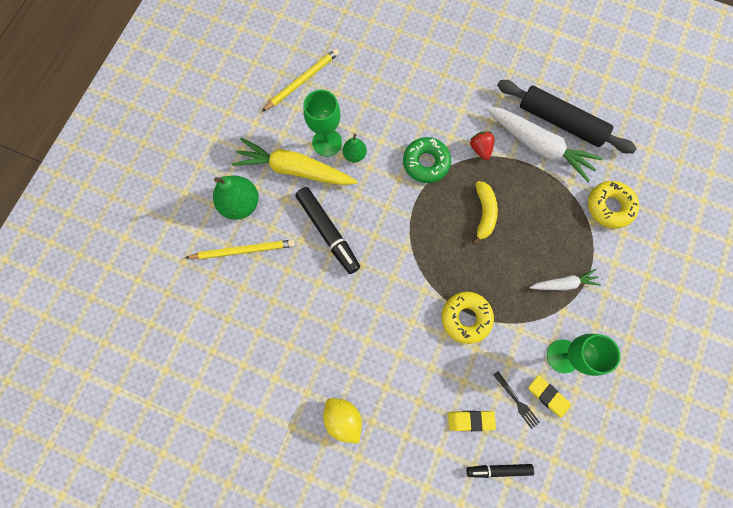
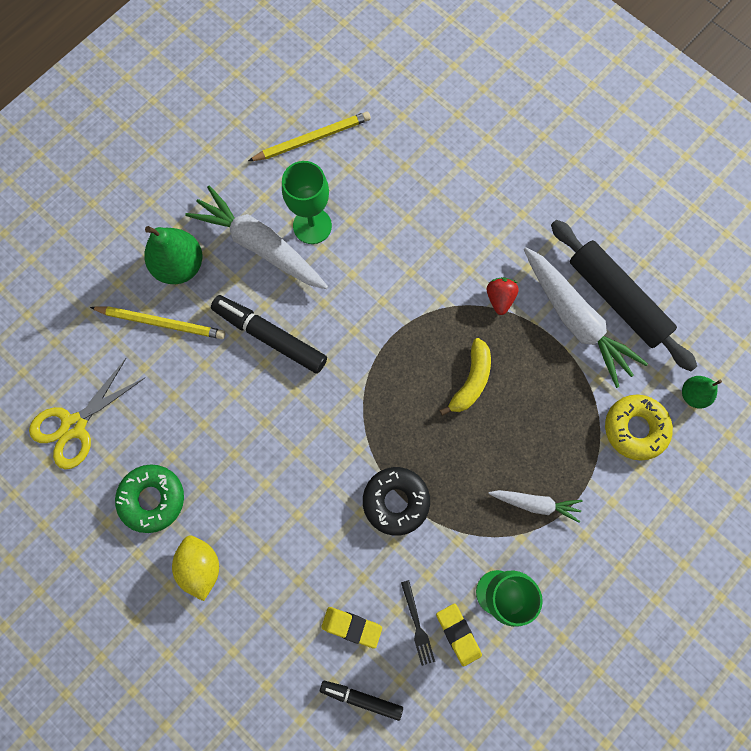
camera: 20 degrees right, 0 degrees up
(207, 349) = (74, 425): none -> yellow scissors
(295, 169) = (260, 246): yellow carrot -> white carrot
(328, 232) = (270, 336): black marker -> black marker turned 135 degrees clockwise
(354, 155) = (340, 252): green pear -> green pear (693, 395)
(426, 163) = (424, 292): green donut -> green donut (152, 499)
(466, 318) = (396, 501): yellow donut -> black donut

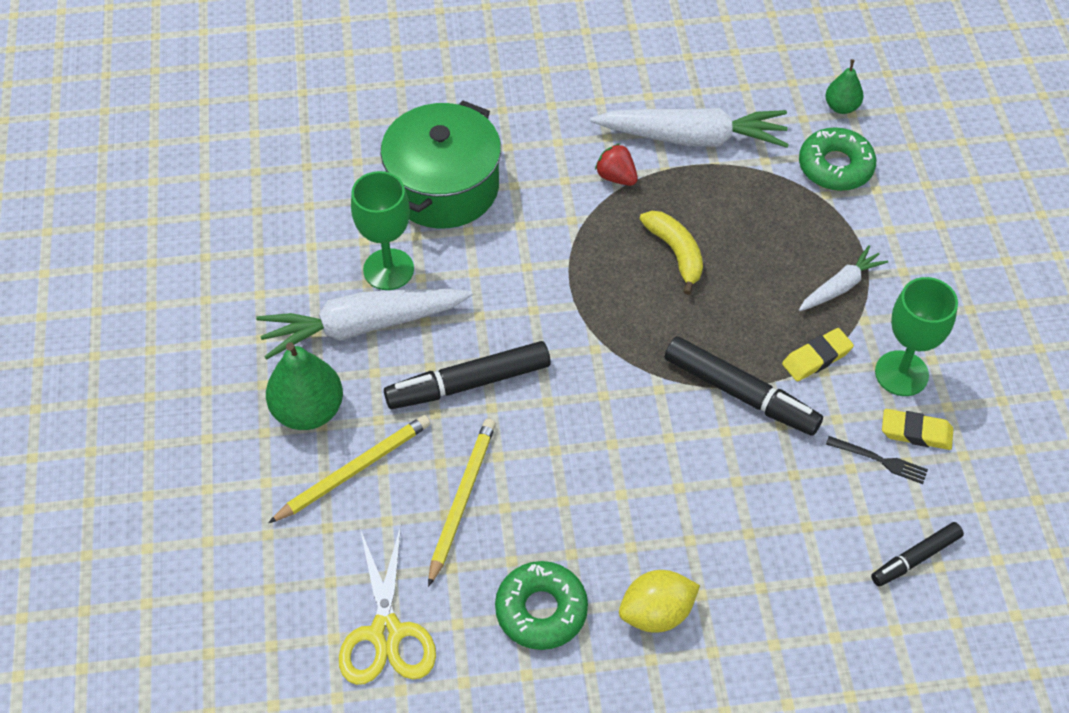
camera: 50 degrees left, 20 degrees down
(201, 566) = (656, 613): yellow lemon -> yellow lemon turned 45 degrees counterclockwise
(312, 139) = (297, 207): yellow pencil -> yellow pencil (462, 499)
(351, 626) = (835, 517): yellow eraser -> yellow eraser (816, 358)
(396, 501) = (740, 394): black donut -> black marker
(400, 205) = (443, 187): none -> green pot
(617, 299) = (702, 96): black rolling pin -> none
(635, 428) = (835, 167): yellow donut -> green donut

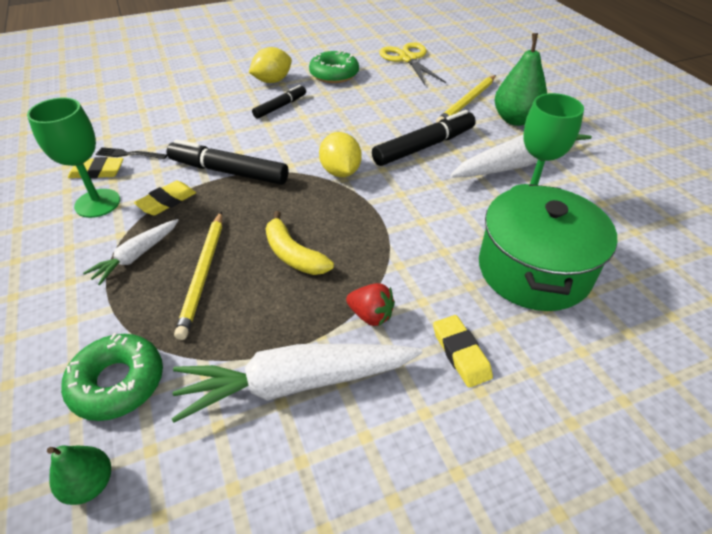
camera: 165 degrees right, 10 degrees down
(462, 499) = (397, 101): yellow pencil -> yellow pencil (203, 274)
(552, 132) = (460, 353): none -> yellow eraser
(595, 361) = (340, 172): none -> yellow lemon
(915, 558) = (118, 118): black marker -> black marker (280, 107)

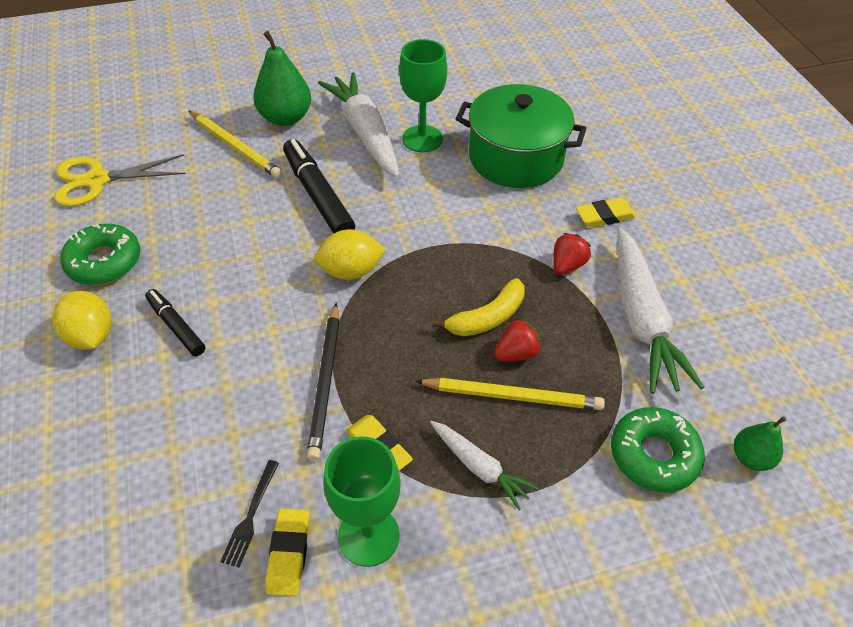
camera: 85 degrees left, 5 degrees up
(229, 171) = (326, 382): black marker -> black pencil
(251, 275) = (516, 353): none -> red strawberry

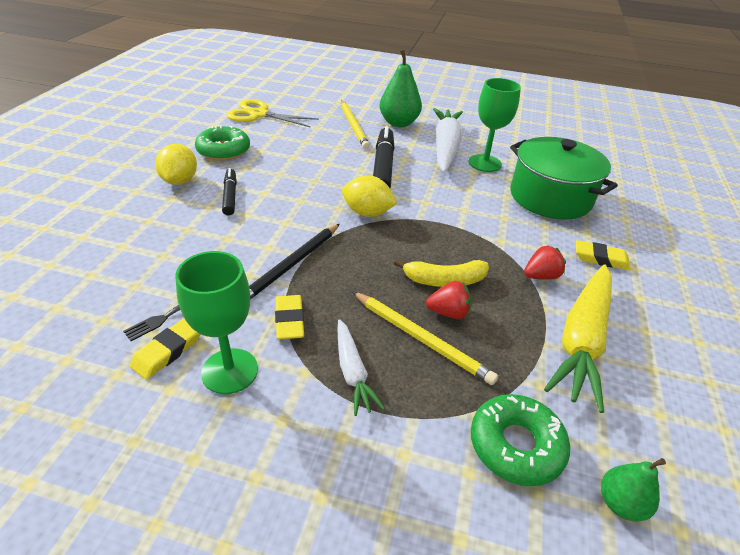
camera: 30 degrees right, 10 degrees down
(641, 319) = (582, 340): white carrot -> yellow carrot

